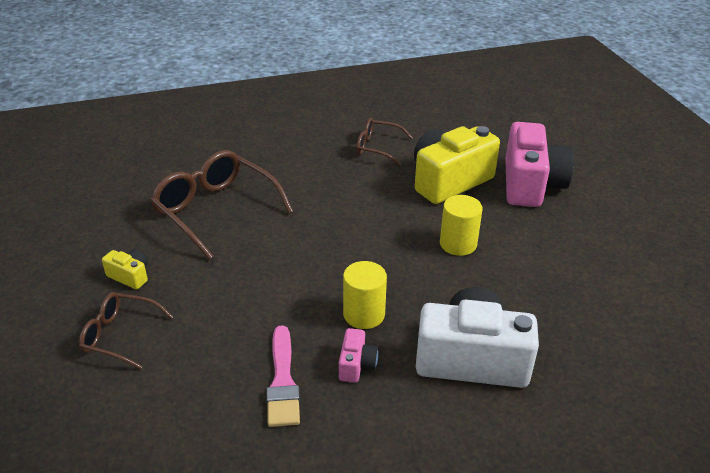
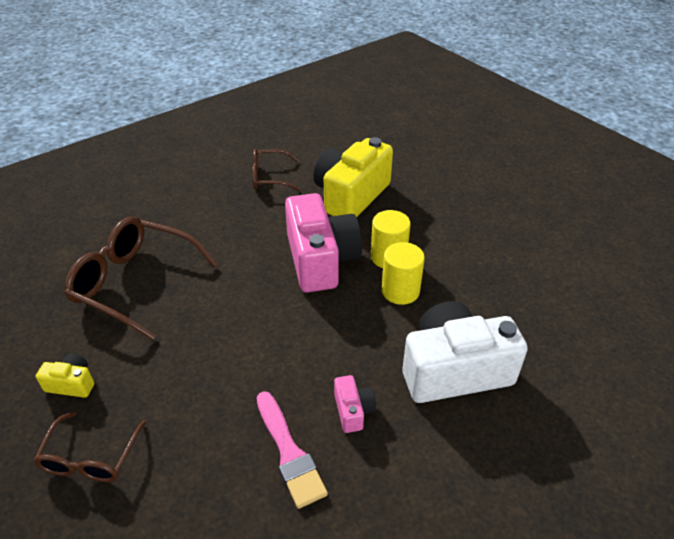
camera: 20 degrees left, 5 degrees up
(120, 335) = (91, 457): brown glasses -> brown glasses turned 75 degrees counterclockwise
(364, 314) = (335, 355): yellow cylinder -> yellow cylinder (400, 291)
(531, 184) = (424, 182): pink camera -> pink camera (321, 260)

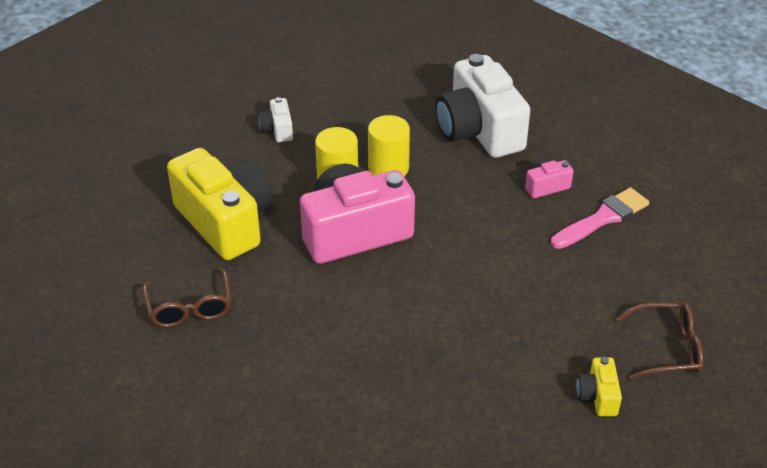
camera: 100 degrees left, 0 degrees up
(136, 283) = (435, 391): brown glasses -> none
(351, 196) = (225, 221): yellow camera -> yellow camera turned 150 degrees counterclockwise
(461, 228) = (277, 130): none -> white camera

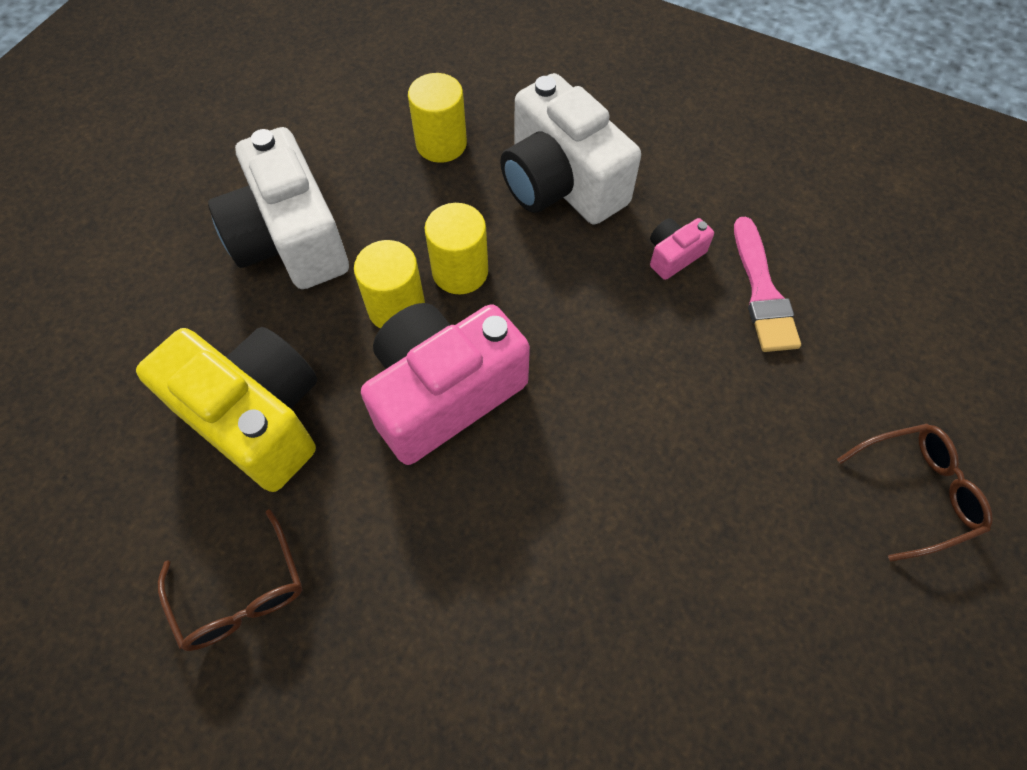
camera: 15 degrees left, 20 degrees up
(277, 130) = (290, 239): white camera -> white camera, size x2.31
(400, 93) = (441, 144): none -> yellow cylinder
(598, 396) = (857, 602): yellow camera -> none
(603, 218) = (762, 292): pink brush -> pink brush turned 135 degrees clockwise

